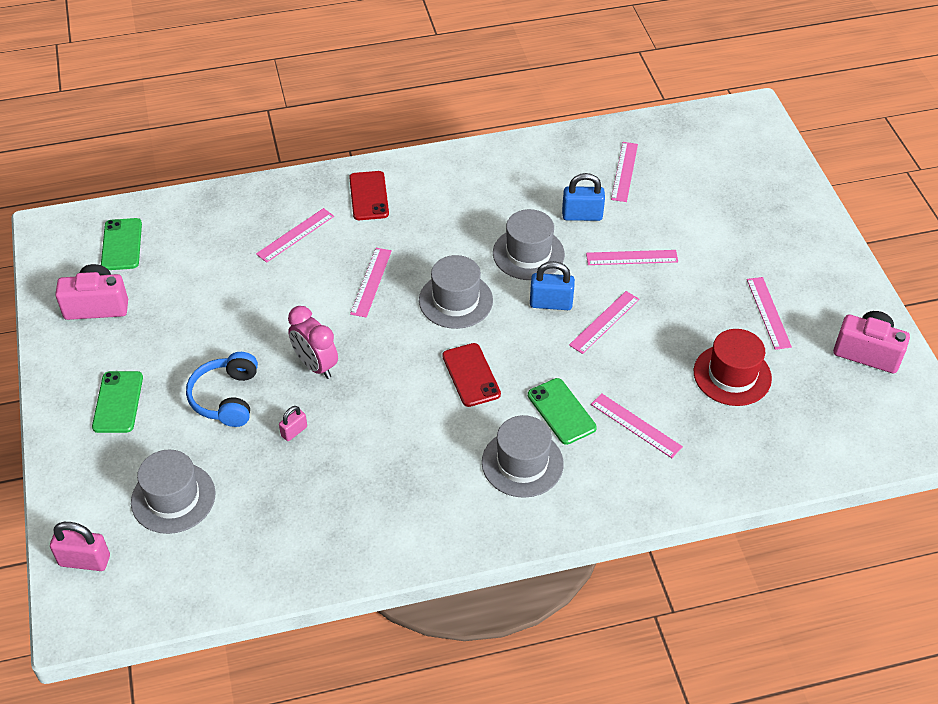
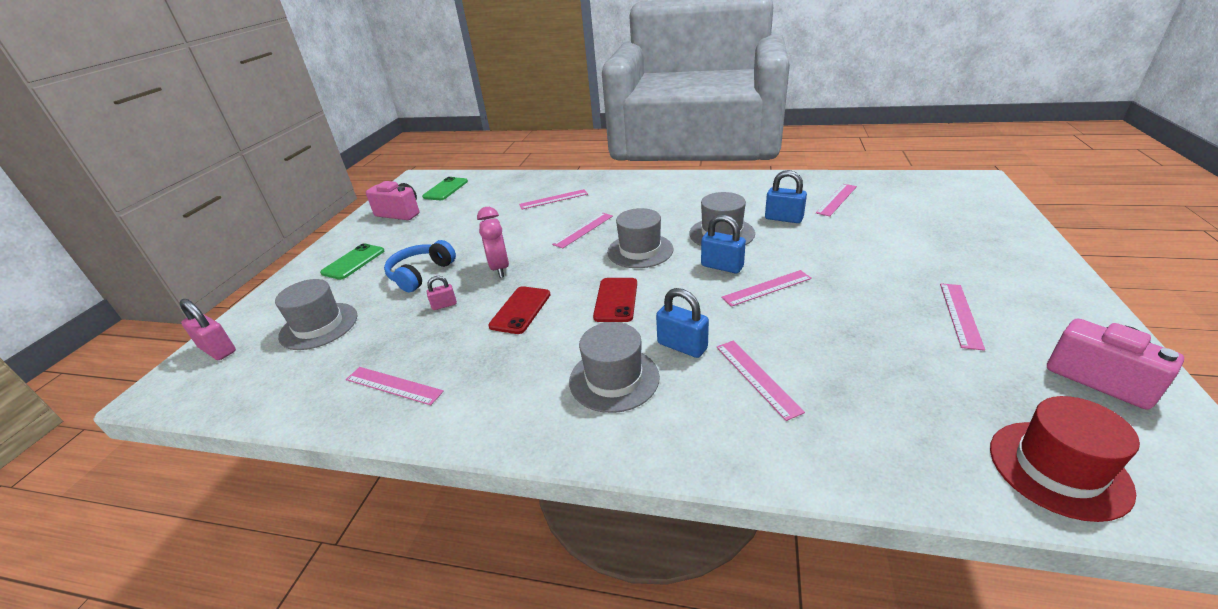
camera: 30 degrees right, 15 degrees down
(369, 196) = (620, 188): red phone -> red phone (520, 310)
(561, 411) = (682, 346): green phone -> blue padlock
(632, 257) = (818, 250): pink ruler -> pink ruler (394, 385)
(732, 375) = (896, 359): red hat -> red hat (1058, 469)

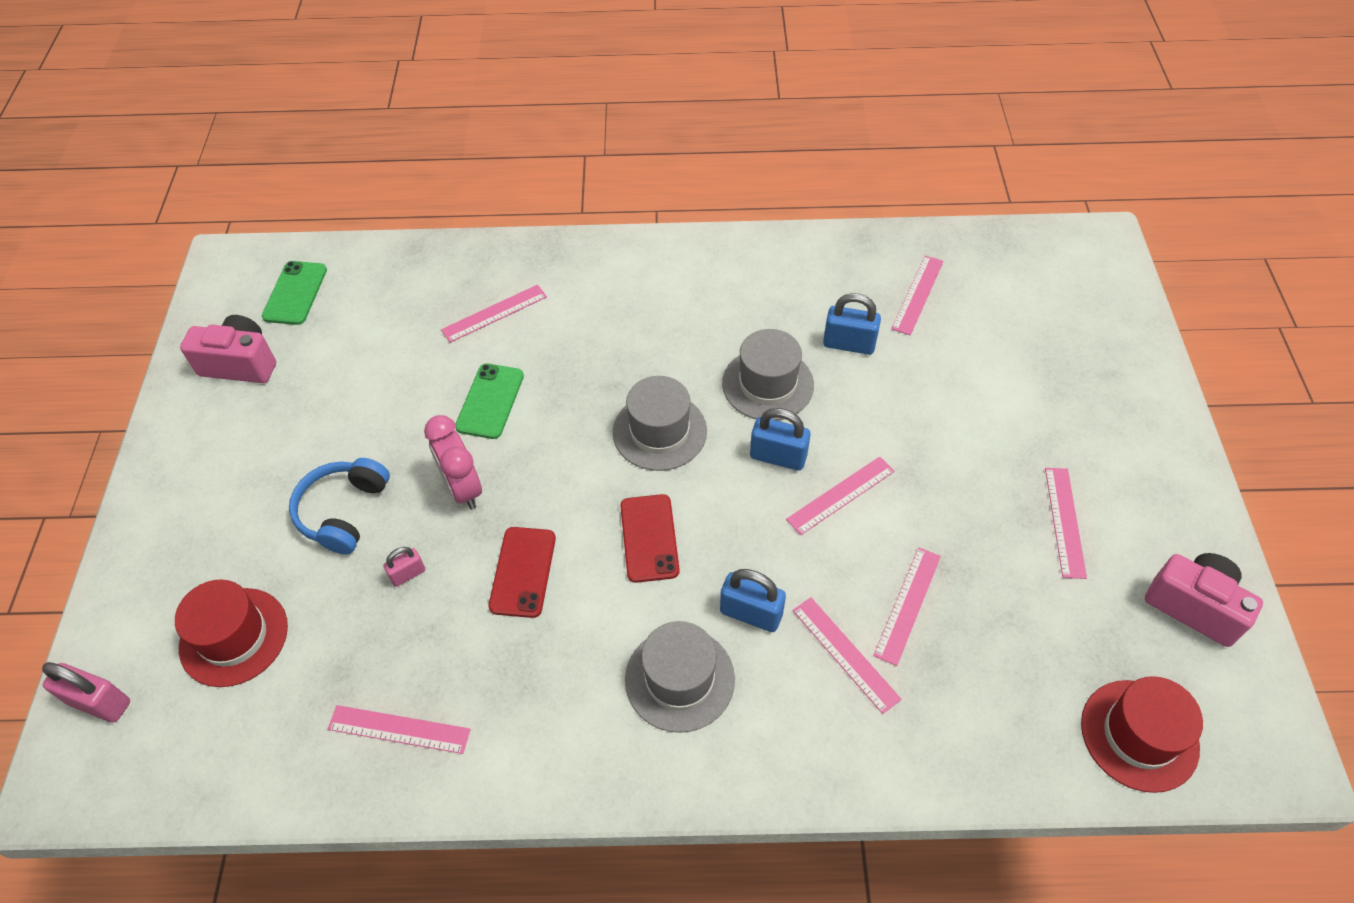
camera: 15 degrees left, 20 degrees up
(319, 326) = (234, 637): grey hat -> red hat
(353, 262) = (217, 493): green phone -> green phone (490, 401)
(583, 230) = (564, 389): pink ruler -> pink ruler (908, 605)

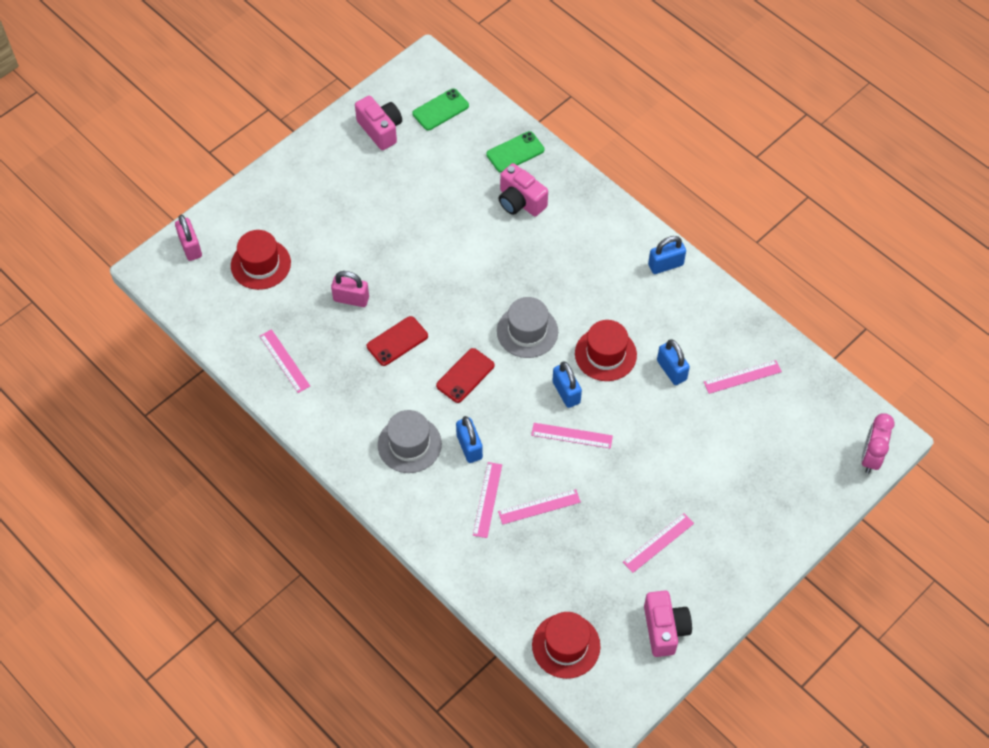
camera: 45 degrees right, 5 degrees up
(343, 512) = (353, 246): blue headphones -> none
(408, 574) = (351, 299): pink padlock -> pink padlock, size x1.69
(463, 488) = (413, 280): pink clock -> pink clock (870, 457)
(490, 401) = (469, 247): green phone -> green phone (515, 152)
(494, 313) = (520, 202): pink ruler -> pink camera
(716, 256) = (665, 265): none -> blue padlock
(768, 384) = (605, 354): grey hat -> red hat

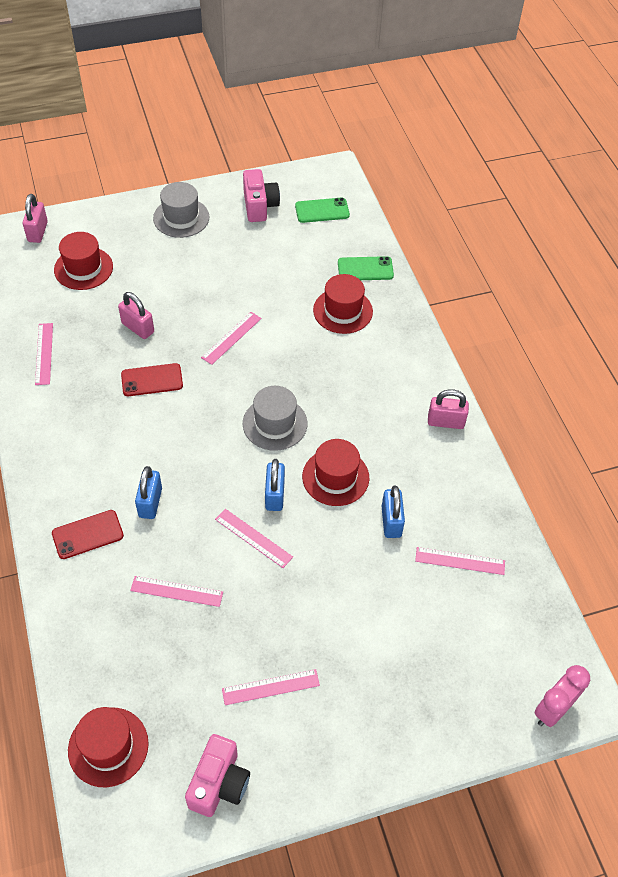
camera: 25 degrees right, 5 degrees down
(409, 444) = (98, 474): grey hat -> grey hat (181, 218)
(465, 376) = (191, 437): red phone -> red phone (87, 535)
(487, 499) = (133, 560): pink ruler -> pink ruler (231, 338)
(520, 202) = (343, 311): pink camera -> red hat
(665, 265) = (445, 422): blue padlock -> pink padlock

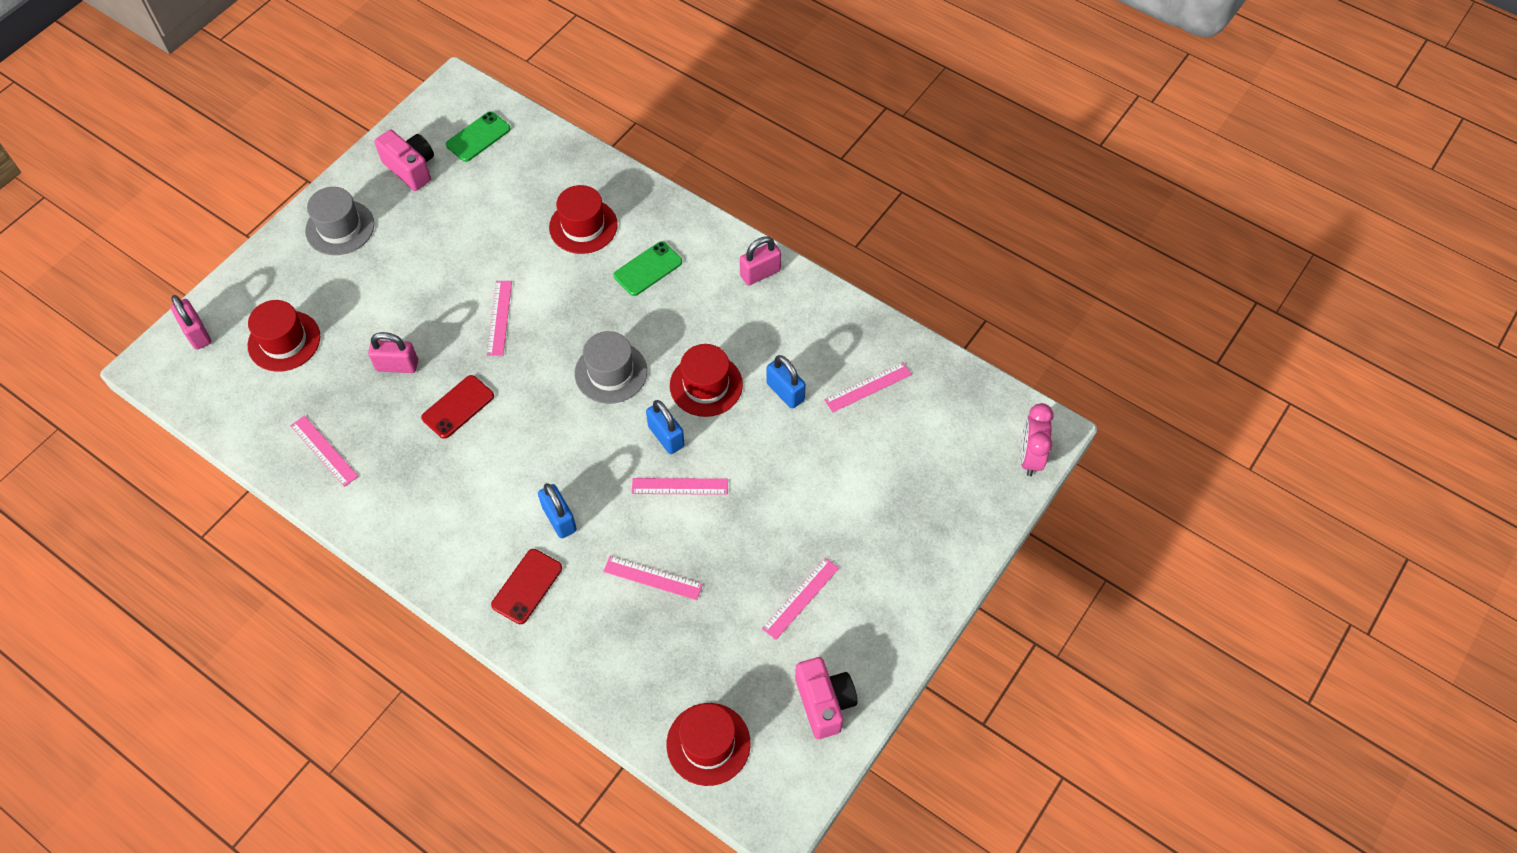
camera: 35 degrees left, 5 degrees up
(176, 591) = (652, 578): pink ruler -> pink ruler turned 45 degrees clockwise
(365, 269) = (570, 172): green phone -> green phone (648, 269)

